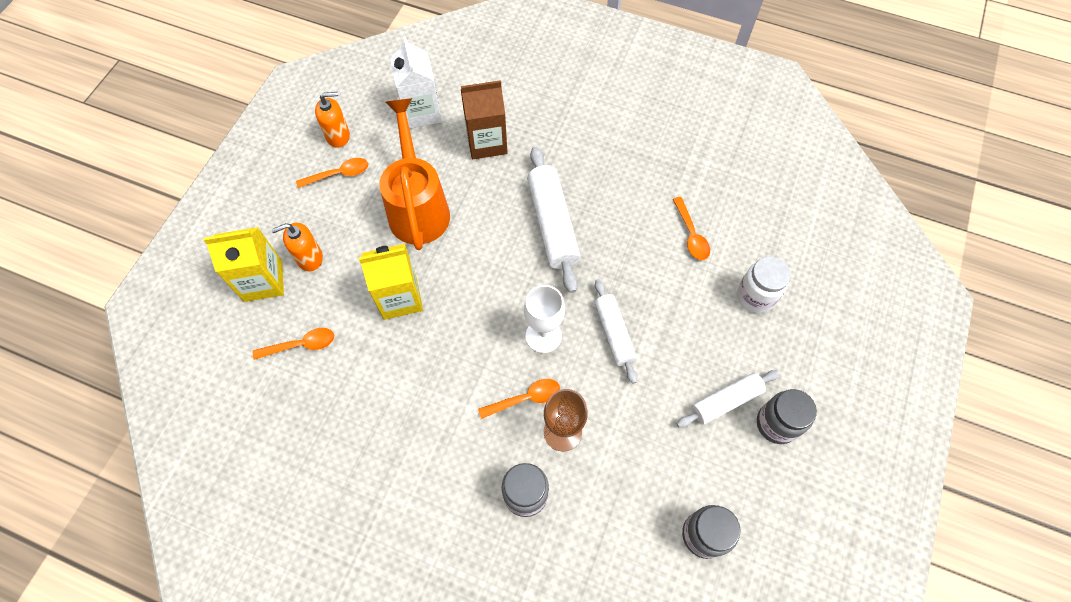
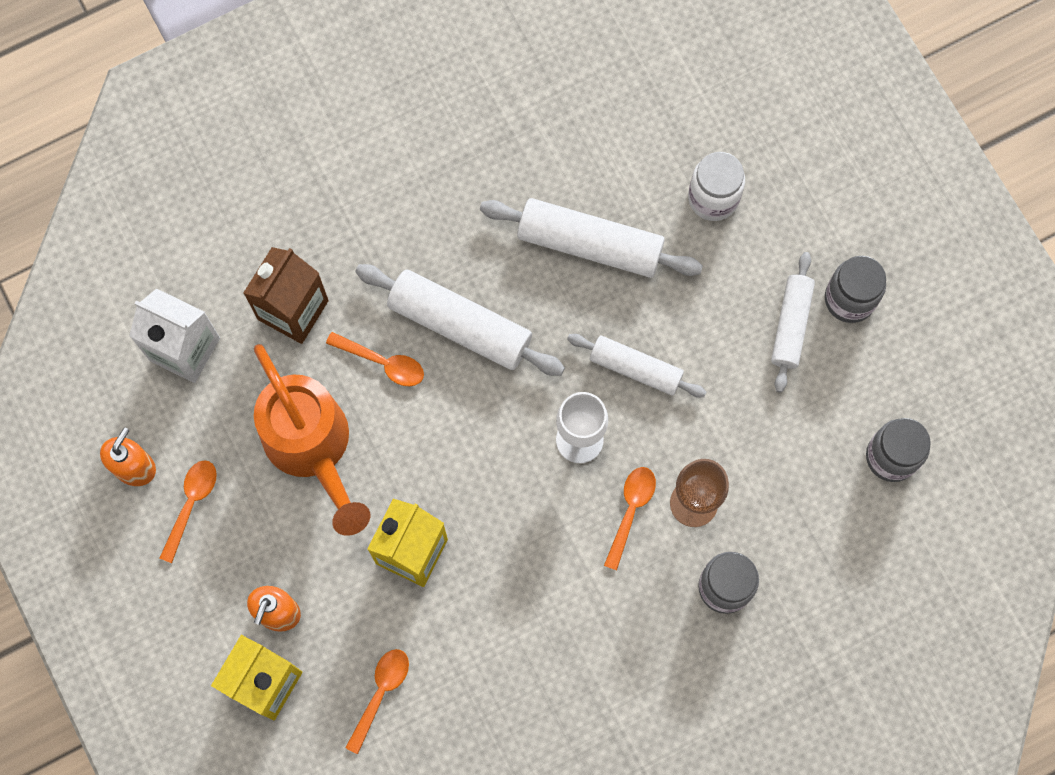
camera: 50 degrees left, 10 degrees up
(418, 206) = (313, 449): orange watering can -> orange watering can turned 150 degrees counterclockwise
(662, 253) = (590, 244): none -> white rolling pin
(691, 234) = (594, 197): orange spoon -> orange spoon (382, 362)

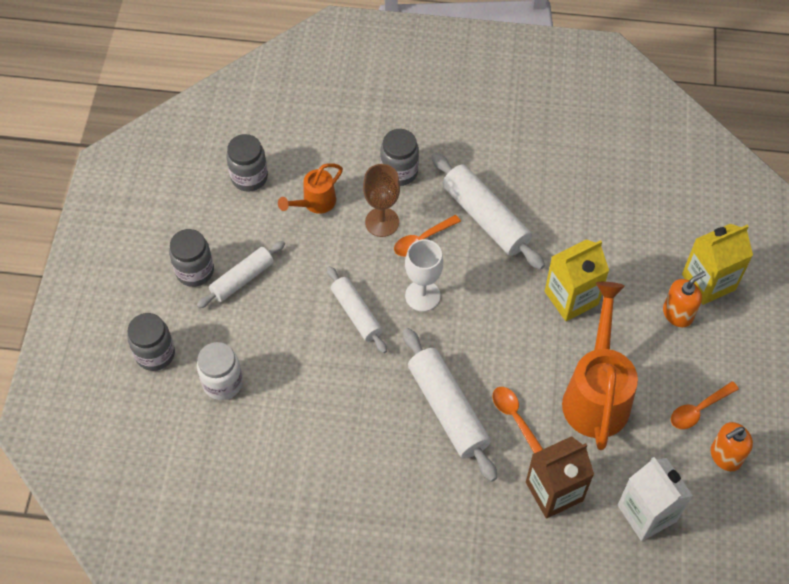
camera: 145 degrees left, 15 degrees down
(380, 693) = (640, 236): orange spoon -> none
(590, 244) = (325, 405): white rolling pin -> white rolling pin (485, 218)
(789, 475) = (315, 203): none -> orange watering can
(808, 181) = (155, 354): none -> grey jar

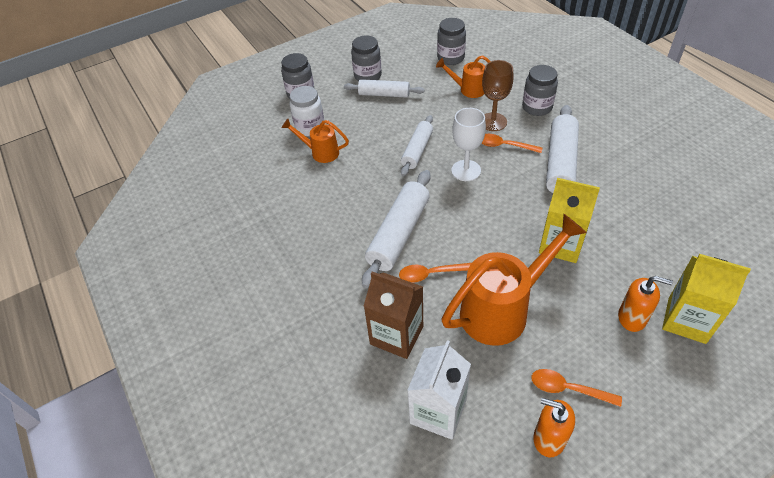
camera: 55 degrees right, 10 degrees down
(272, 399) = (320, 152): none -> orange watering can
(515, 418) = (431, 274): orange spoon -> orange spoon turned 120 degrees counterclockwise

